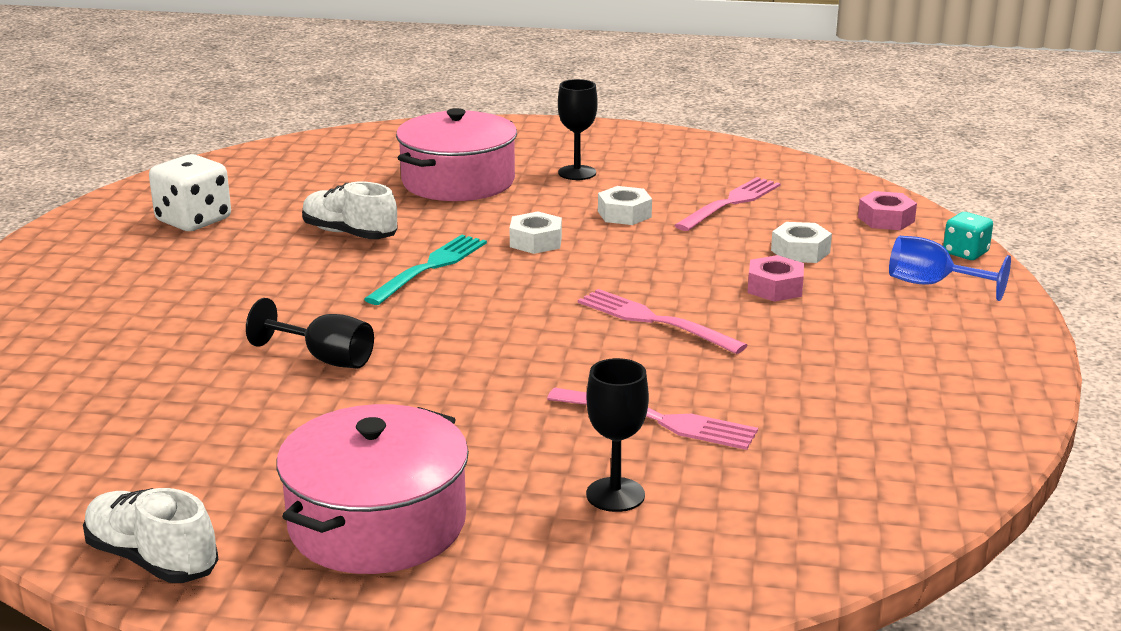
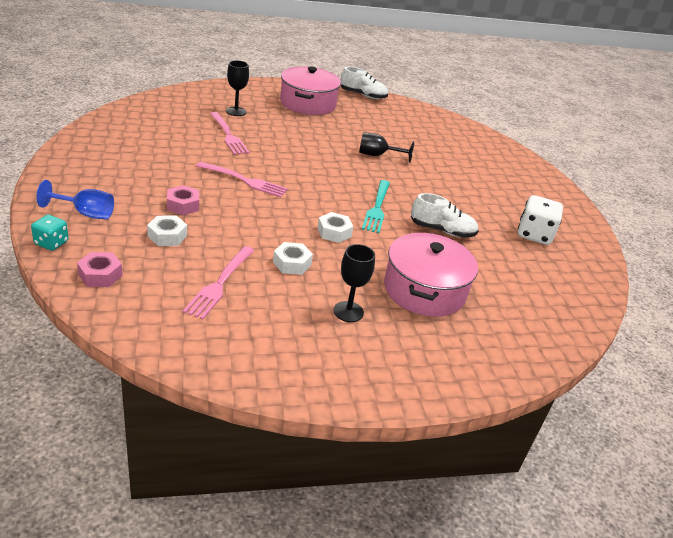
camera: 155 degrees right, 10 degrees up
(658, 420) = (228, 135): pink fork -> pink fork turned 120 degrees counterclockwise

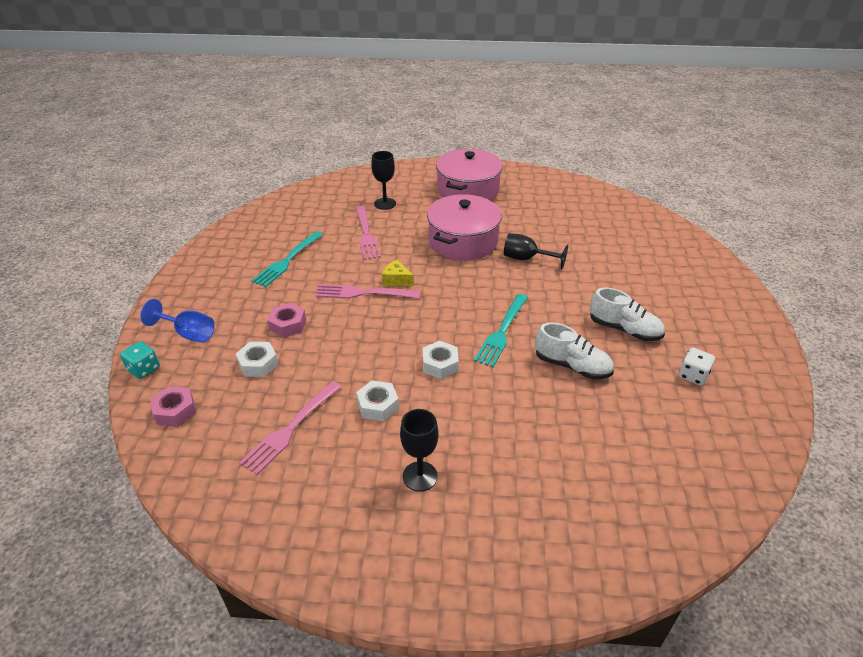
camera: 20 degrees right, 5 degrees up
(160, 155) = (287, 260): none -> turquoise fork
(244, 180) = (363, 293): pink fork -> pink fork turned 150 degrees clockwise
(270, 170) = (396, 280): none -> yellow cheese
(363, 95) = (536, 177): white shoe -> white shoe (624, 329)
(424, 290) = (522, 451): pink pot -> pink pot (463, 241)
(534, 235) = (693, 375): white dice -> white dice, size x0.59

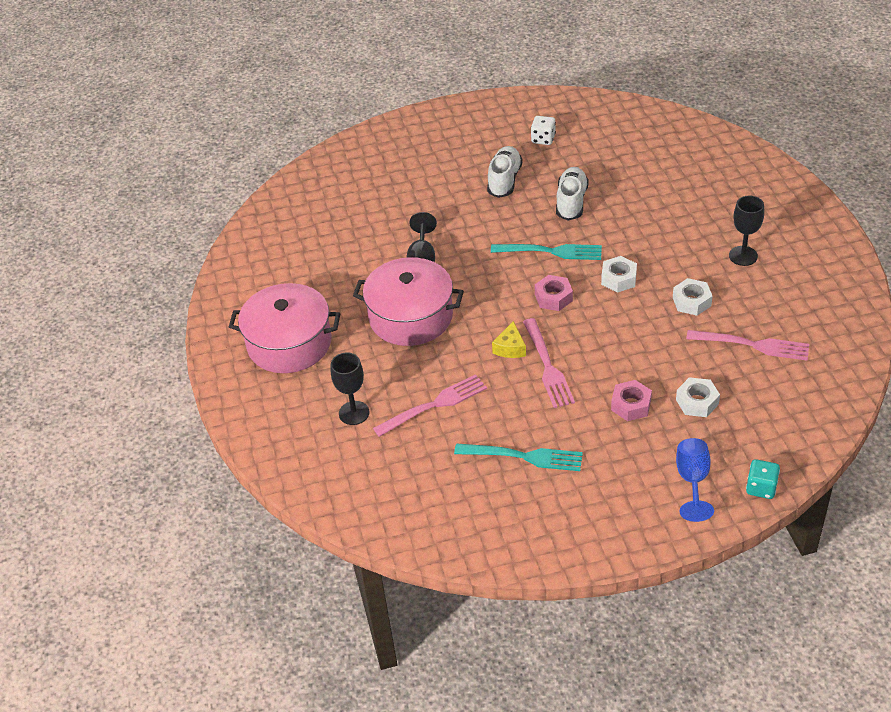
camera: 105 degrees left, 5 degrees up
(175, 411) = (789, 432): pink nut -> pink nut (553, 297)

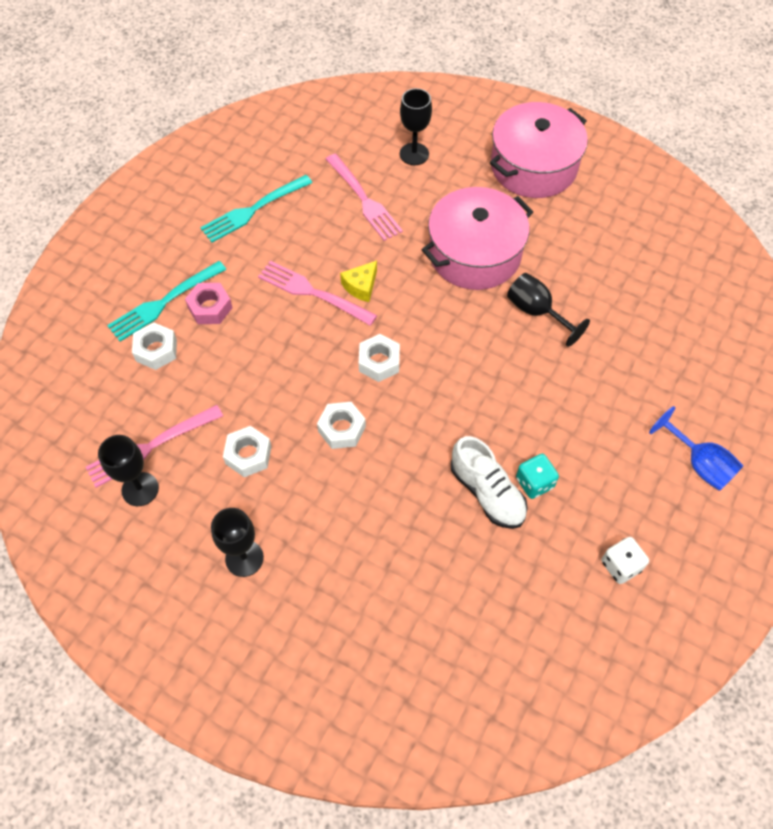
camera: 130 degrees right, 15 degrees up
(434, 405) = (364, 199): pink fork -> pink fork turned 45 degrees counterclockwise
(504, 180) = (585, 467): white shoe -> none
(510, 348) = (361, 286): yellow cheese -> yellow cheese turned 105 degrees counterclockwise
(551, 251) = (437, 412): turquoise fork -> turquoise fork (164, 302)
(553, 297) = (379, 362): pink nut -> white nut
(692, 481) = (106, 280): blue goblet -> blue goblet (698, 463)
(761, 488) = (45, 312): turquoise dice -> turquoise dice (534, 483)
(779, 326) = (140, 489): none -> black goblet

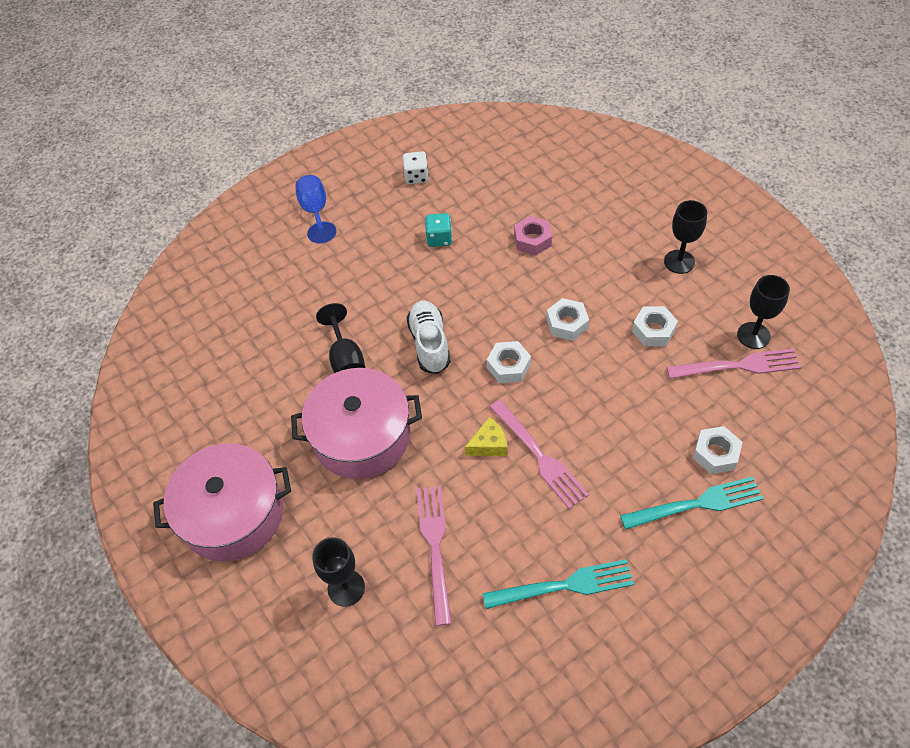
camera: 150 degrees left, 5 degrees down
(210, 308) = (649, 479): pink nut -> pink nut (532, 240)
(487, 492) = (477, 244): white shoe -> white shoe (429, 344)

